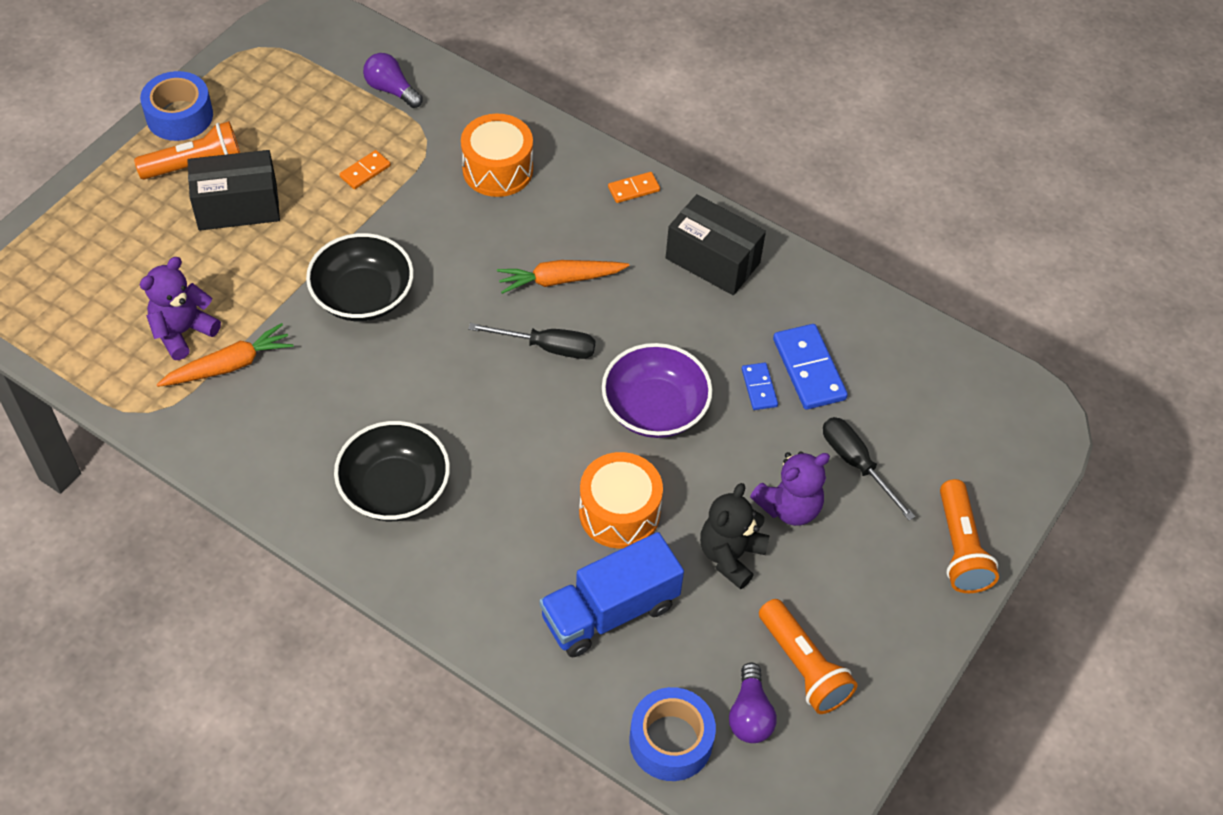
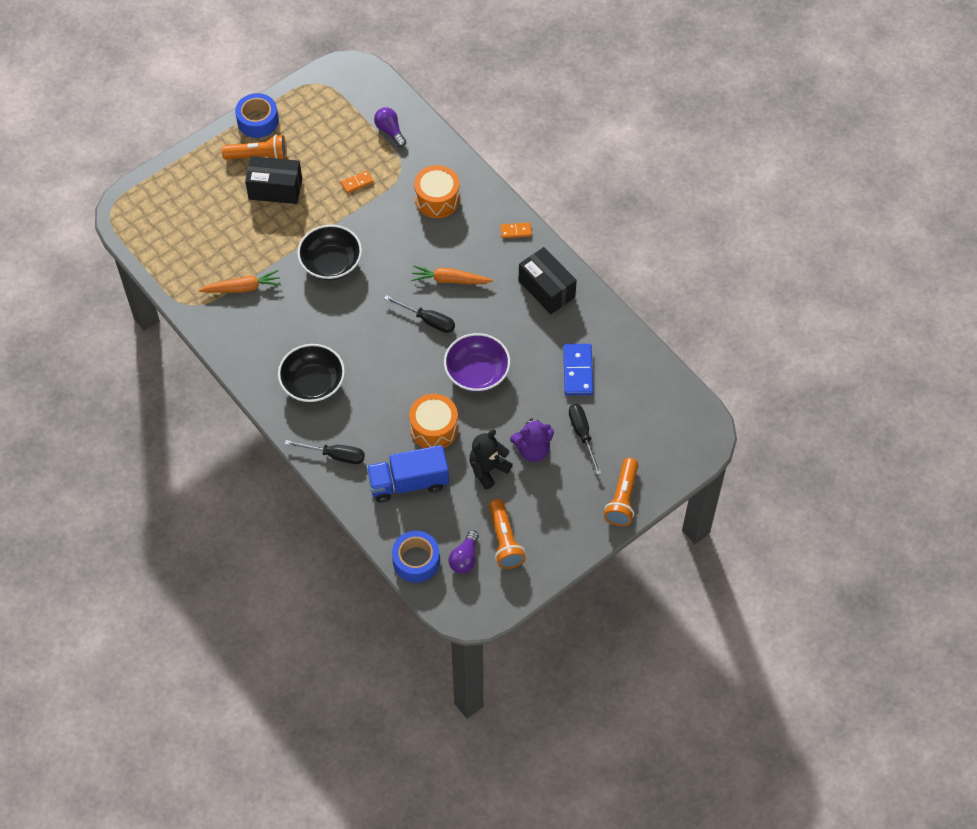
camera: 20 degrees right, 5 degrees up
(183, 332) = (222, 261): purple teddy bear -> none
(471, 597) = (335, 455): none -> black screwdriver
(759, 388) = (543, 375): blue domino -> none

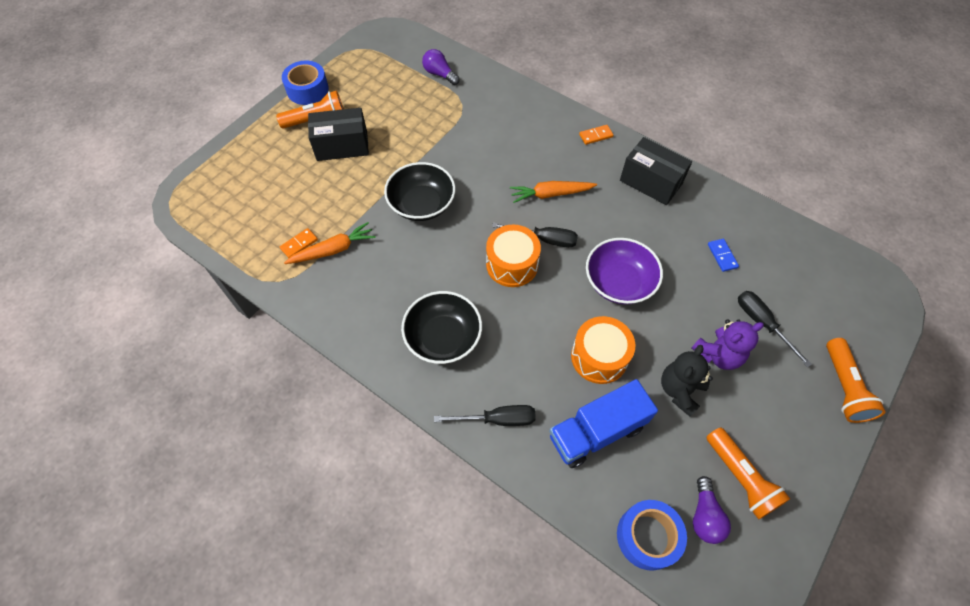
camera: 15 degrees left, 0 degrees up
(357, 183) = (423, 124): orange domino -> orange domino (299, 244)
(437, 199) = (508, 123): orange drum -> orange drum (512, 264)
(578, 371) = (722, 256): blue domino -> blue domino, size x0.56

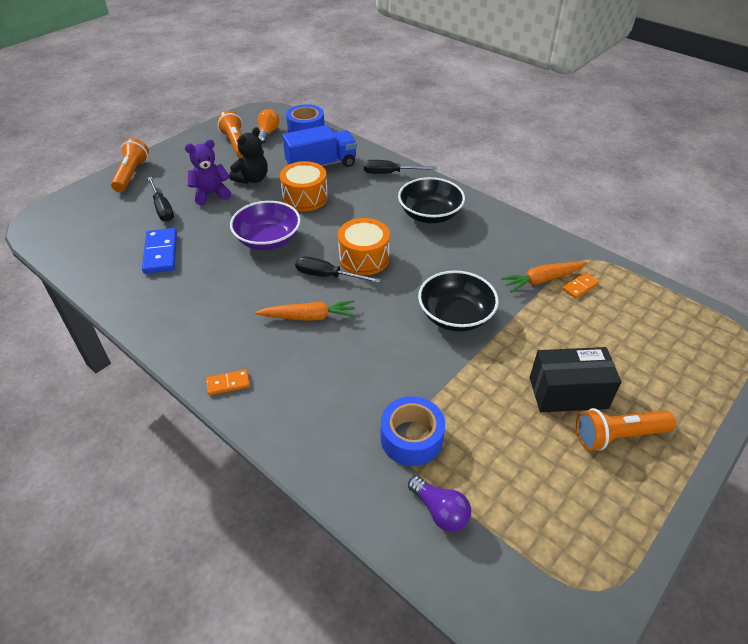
camera: 175 degrees left, 15 degrees down
(307, 90) = (654, 494): blue tape -> blue tape (411, 438)
(650, 182) = (190, 322): black box -> none
(704, 516) = (268, 133): purple light bulb -> orange light bulb
(722, 256) = (160, 253): blue domino -> blue domino, size x1.79

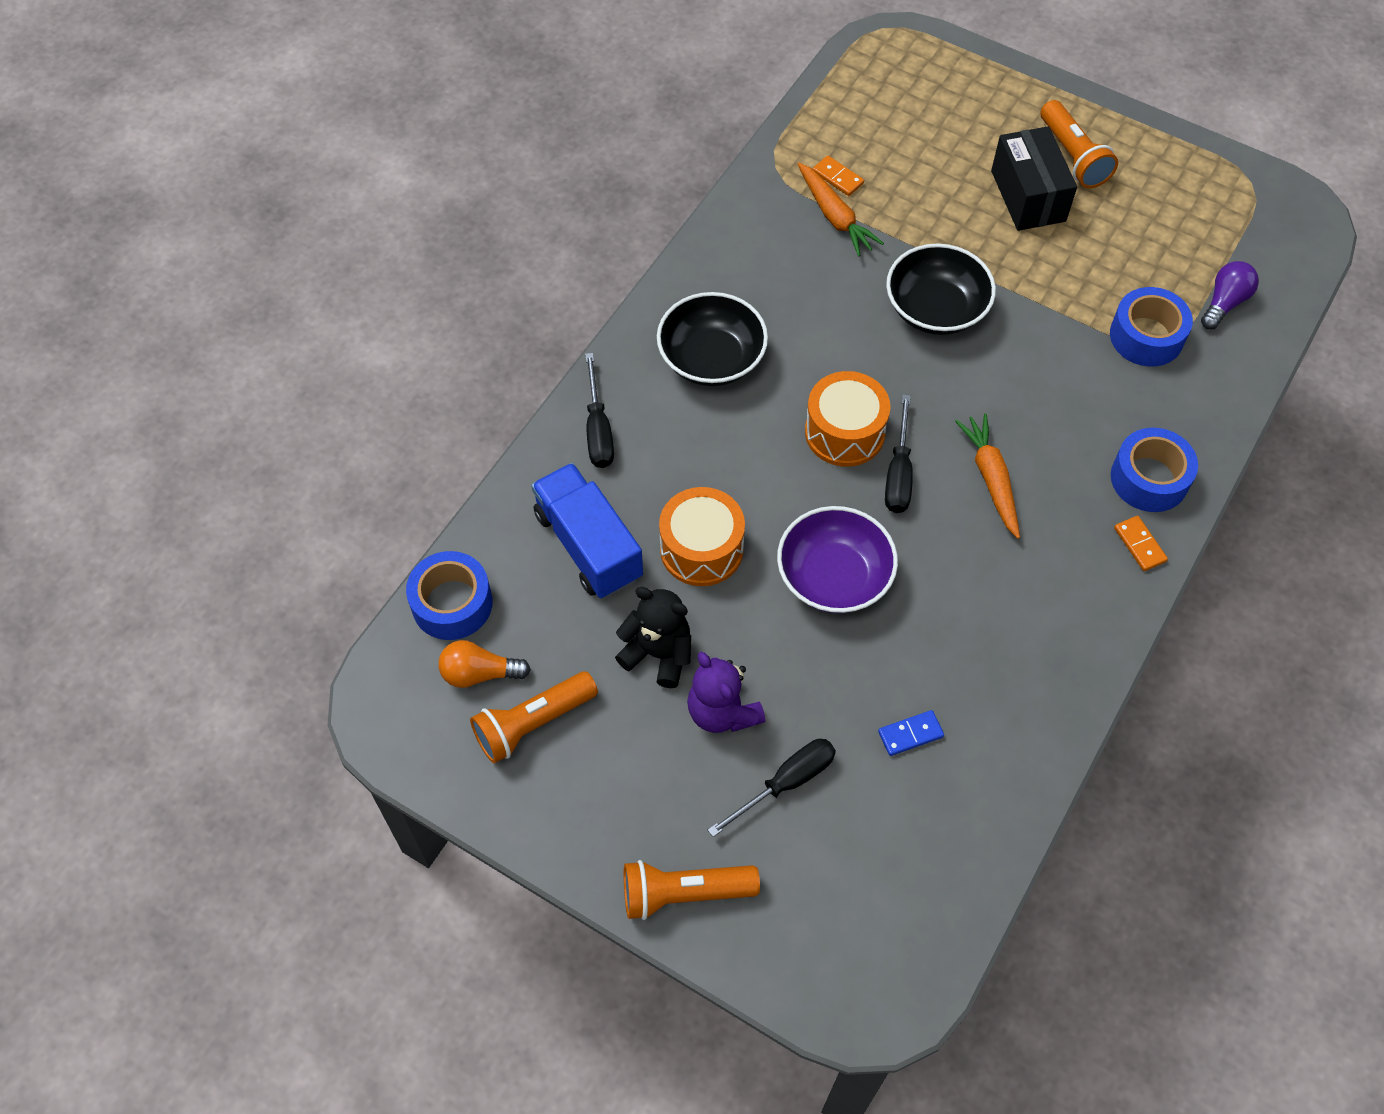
camera: 100 degrees left, 15 degrees up
(160, 253) = (910, 734): blue domino -> blue domino, size x0.56
(279, 404) = (1149, 478): none -> blue tape

